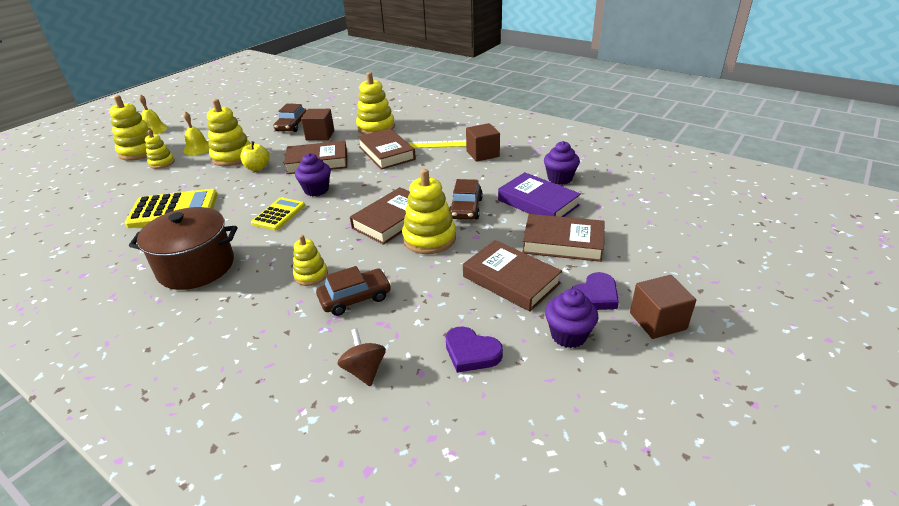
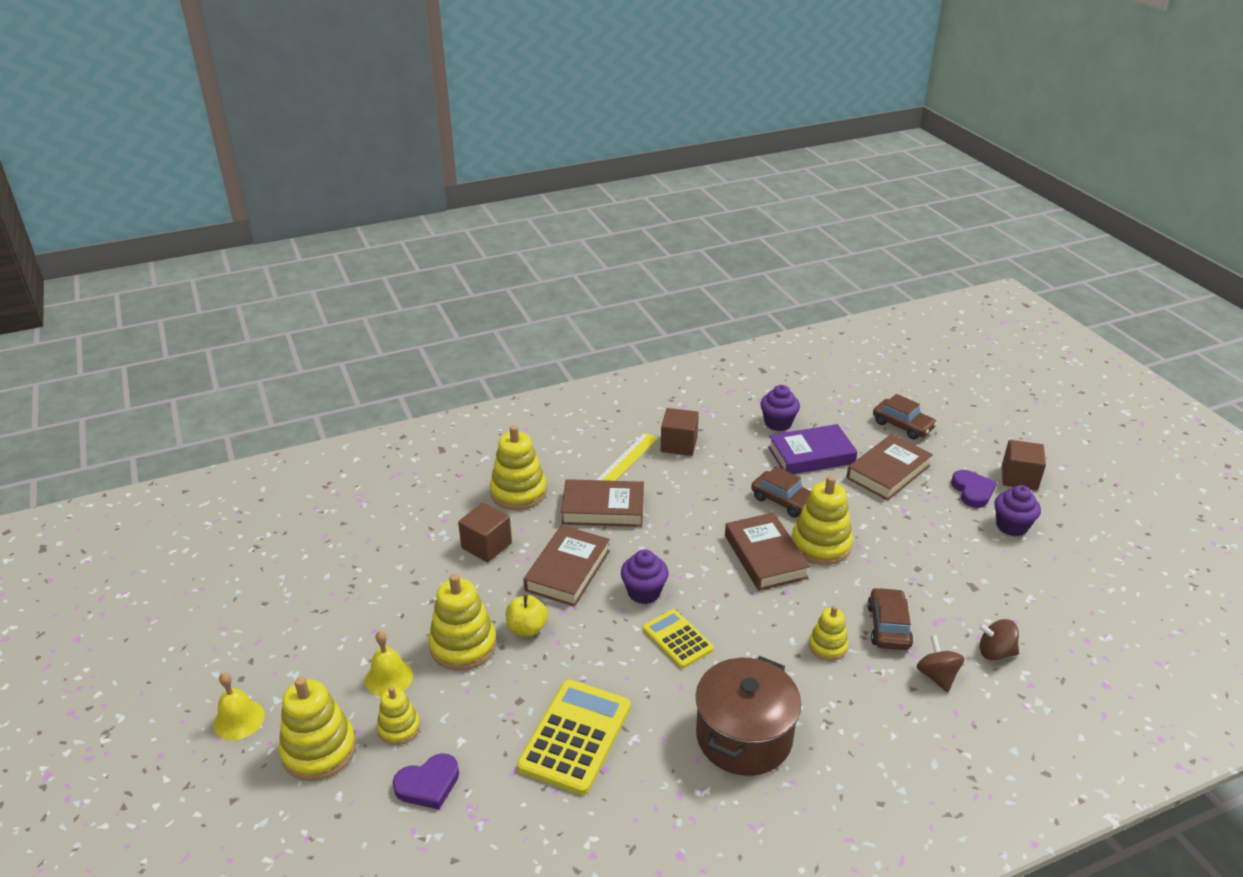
camera: 60 degrees left, 0 degrees up
(292, 125) = (420, 562): brown car -> brown car (902, 425)
(310, 341) = (937, 676): none -> brown spinning top
(471, 352) = (1005, 584): purple heart -> purple heart (428, 784)
(511, 280) = (922, 523): brown book -> none

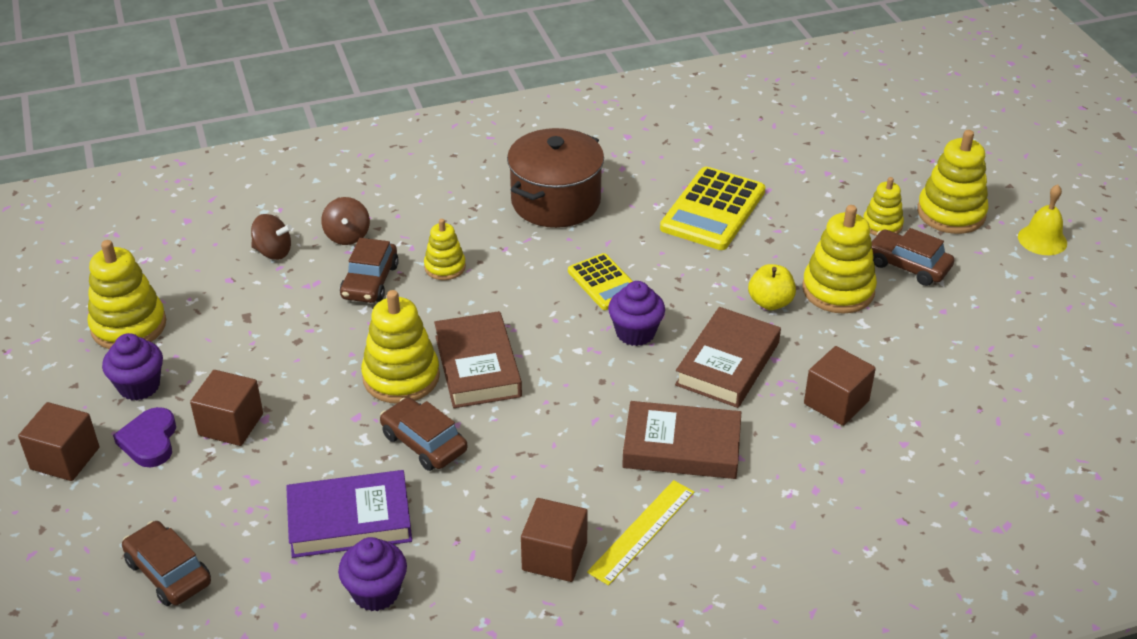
camera: 175 degrees left, 5 degrees up
(389, 677) = (908, 265): yellow bell -> brown car
(428, 784) = (841, 185): purple heart -> none
(518, 492) = (806, 482): yellow stacking toy -> yellow stacking toy (129, 326)
(888, 472) = (249, 481): brown book -> none
(925, 504) = (231, 424): none -> brown cube

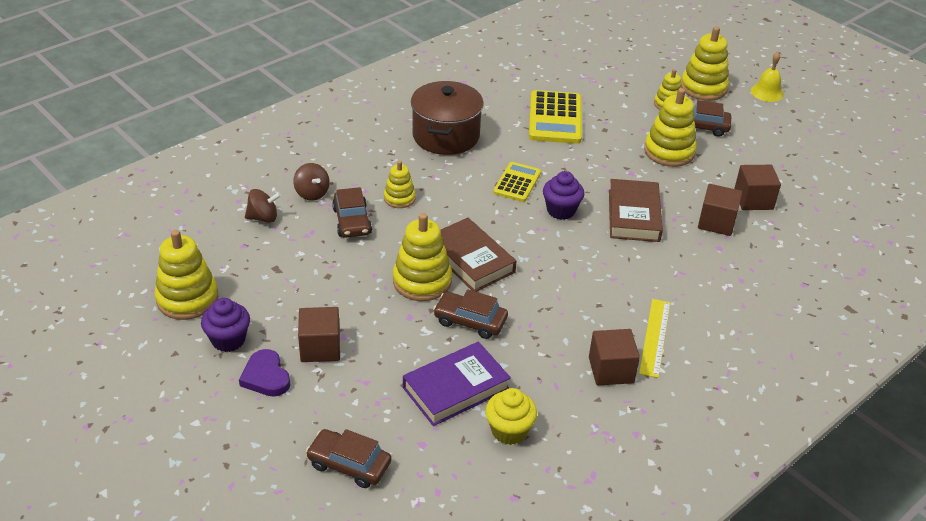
camera: 25 degrees left, 0 degrees up
(65, 458) = (207, 408): brown cube -> brown cube (753, 200)
(376, 592) = (509, 431): purple cupcake -> yellow cupcake
(604, 283) = (517, 183): yellow calculator -> yellow calculator turned 105 degrees counterclockwise
(681, 447) = (642, 276): brown book -> none
(770, 302) = (633, 170): yellow apple -> none

